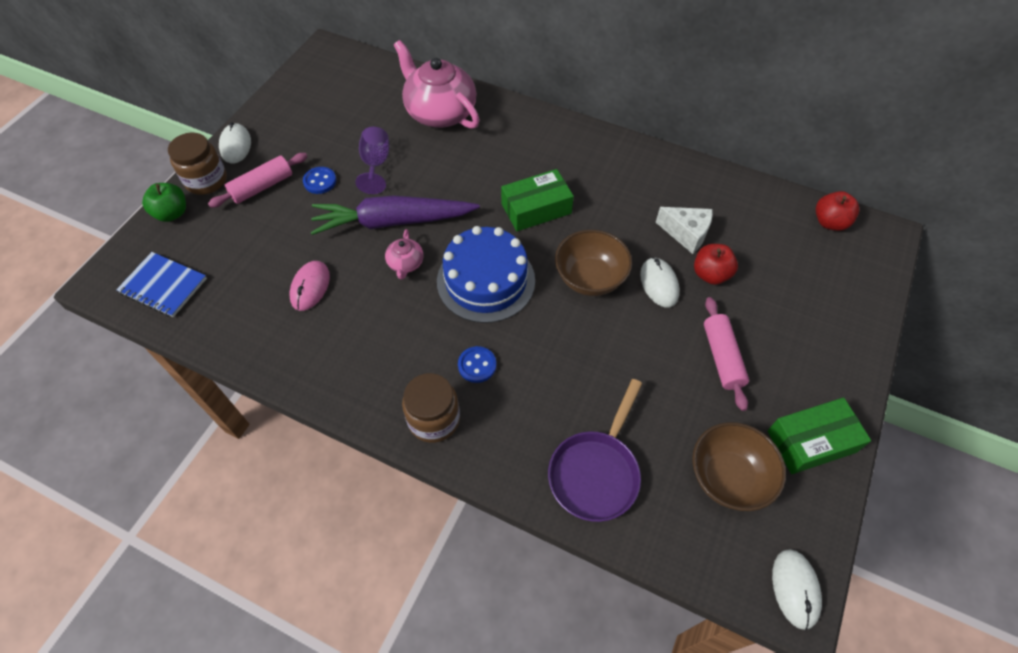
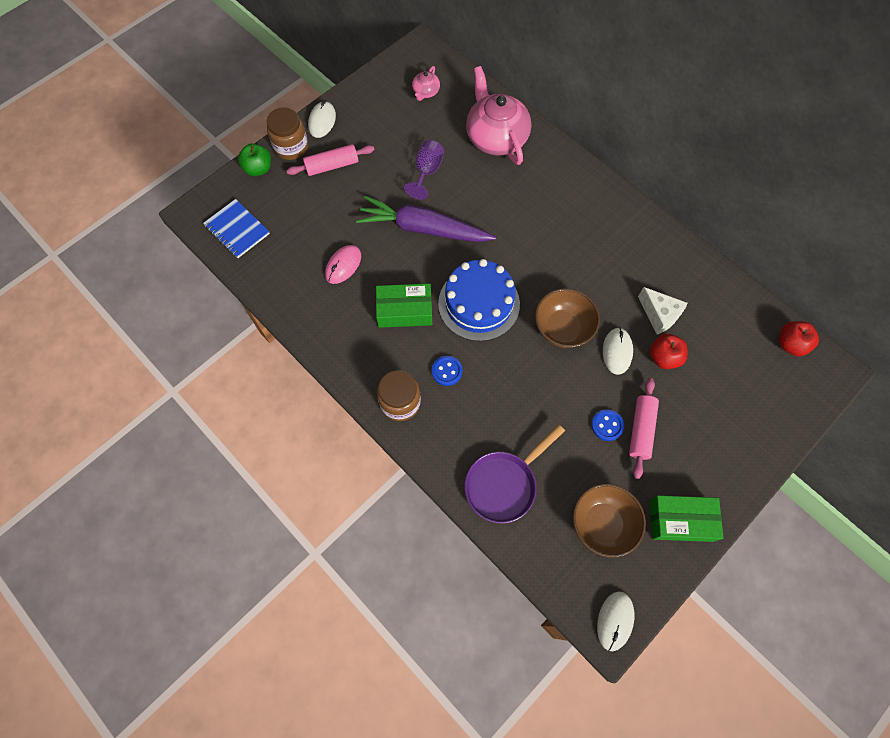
camera: 20 degrees right, 10 degrees up
(320, 181) = (378, 174): blue button -> blue button (607, 425)
(405, 264) = (421, 269): pink teapot -> pink teapot (426, 92)
(536, 209) = (543, 253): green box -> green box (405, 311)

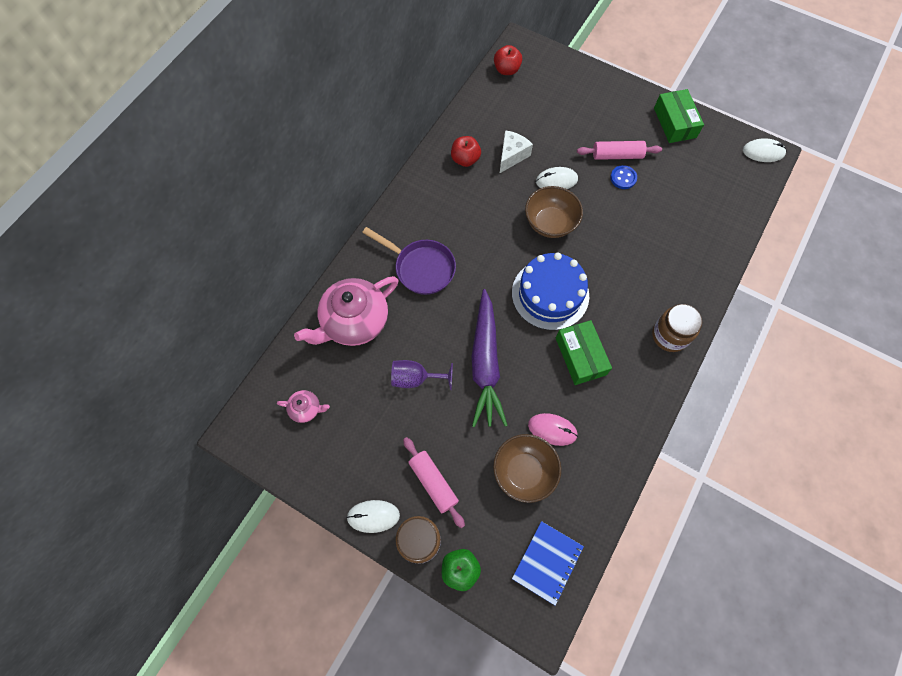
camera: 105 degrees left, 0 degrees up
(447, 371) = (625, 305): blue button -> none
(504, 484) = (702, 239): purple pan -> purple pan (421, 268)
(602, 524) = (700, 169): brown bowl -> brown bowl (524, 472)
(664, 357) = (549, 148): red apple -> red apple (465, 159)

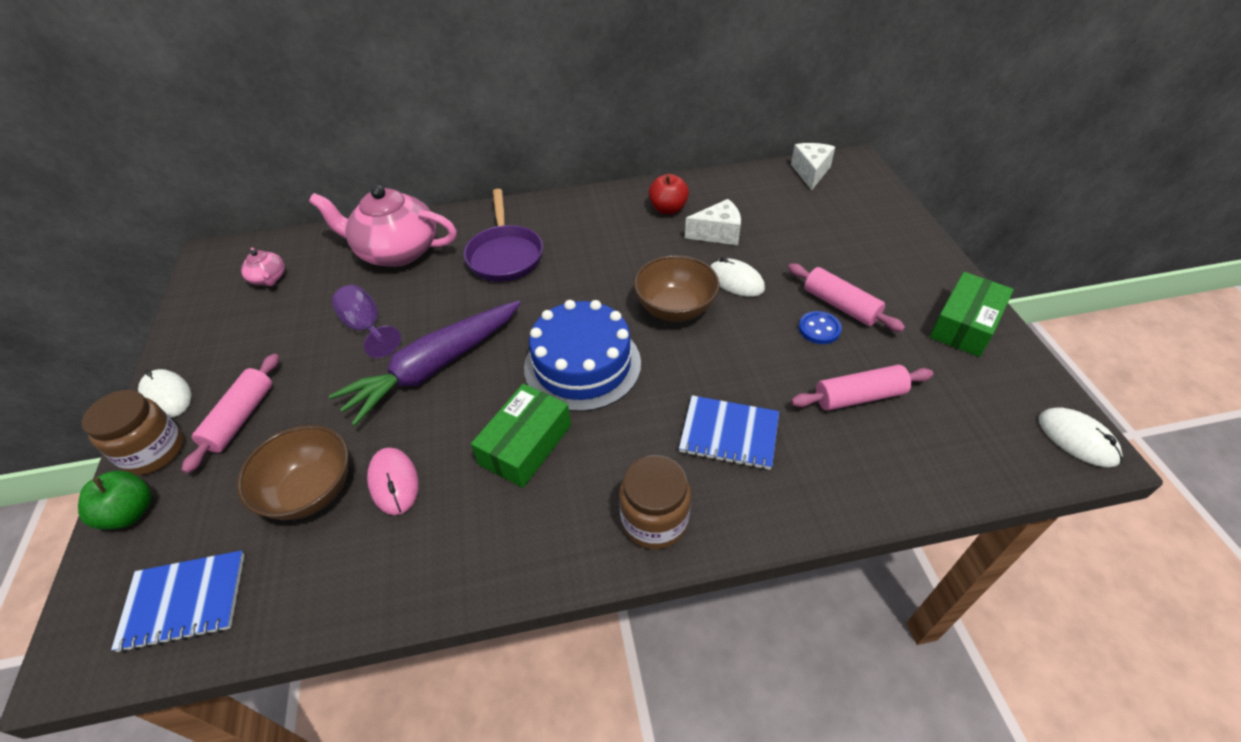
camera: 50 degrees right, 20 degrees down
(506, 70) = (810, 172): red apple -> white cheese
(650, 269) = (729, 434): none -> blue notebook
(675, 202) = (859, 396): none -> pink rolling pin

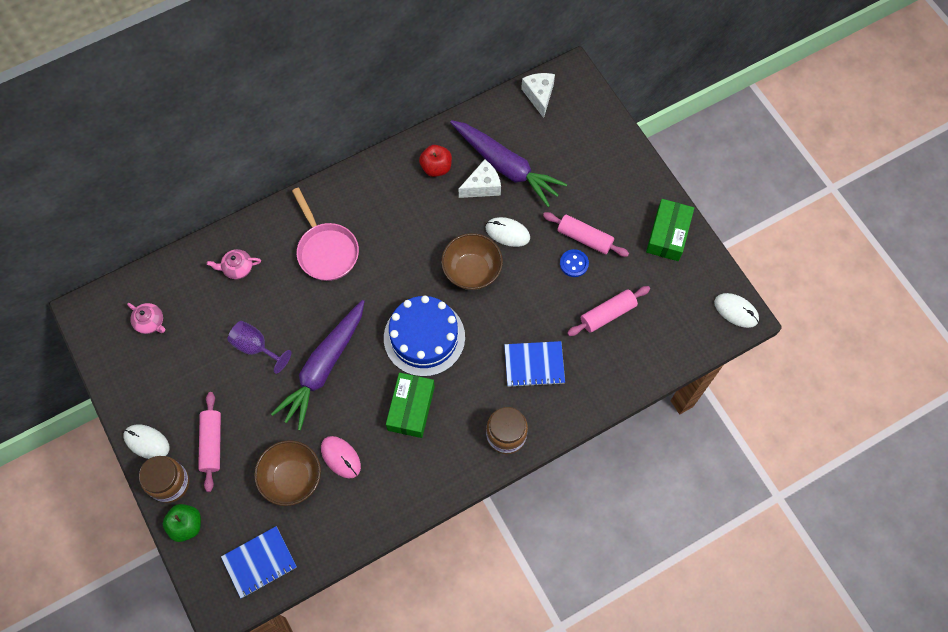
camera: 20 degrees left, 20 degrees up
(396, 251) = (237, 268): pink teapot -> pink teapot, size x0.45
(505, 255) = (326, 250): purple pan -> pink pan
(753, 222) = (506, 166): none -> purple carrot

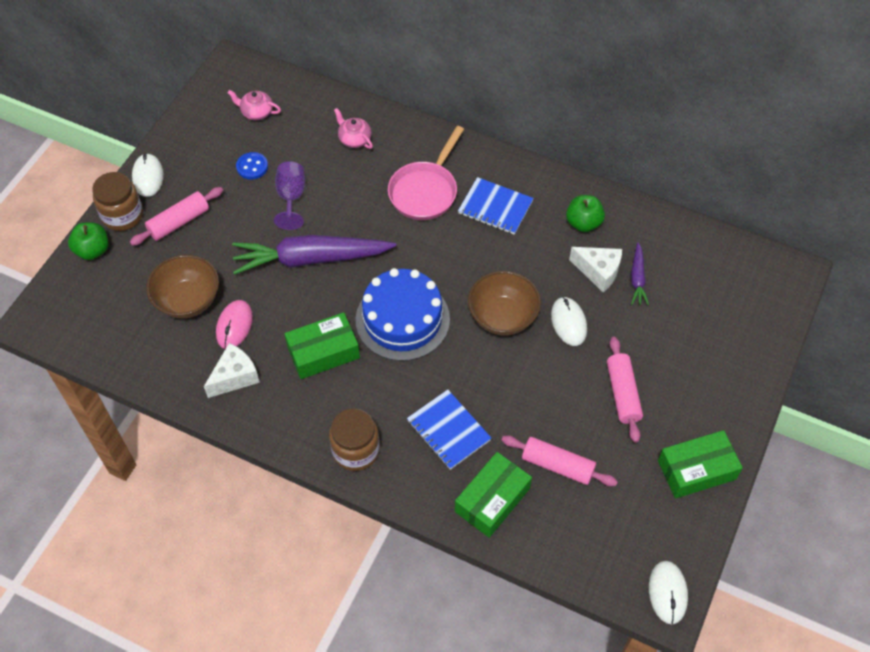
camera: 55 degrees right, 10 degrees down
(150, 322) = (256, 112): pink teapot -> pink teapot turned 105 degrees clockwise
(259, 562) = (94, 324): blue notebook -> blue notebook (495, 207)
(436, 167) = (583, 223): red apple -> green apple
(506, 166) = (637, 278): purple carrot -> purple carrot, size x0.46
(539, 96) = (740, 260): white cheese -> white cheese (235, 377)
(574, 264) = (586, 401): blue button -> blue button (252, 167)
(604, 371) = (492, 500): none -> green box

